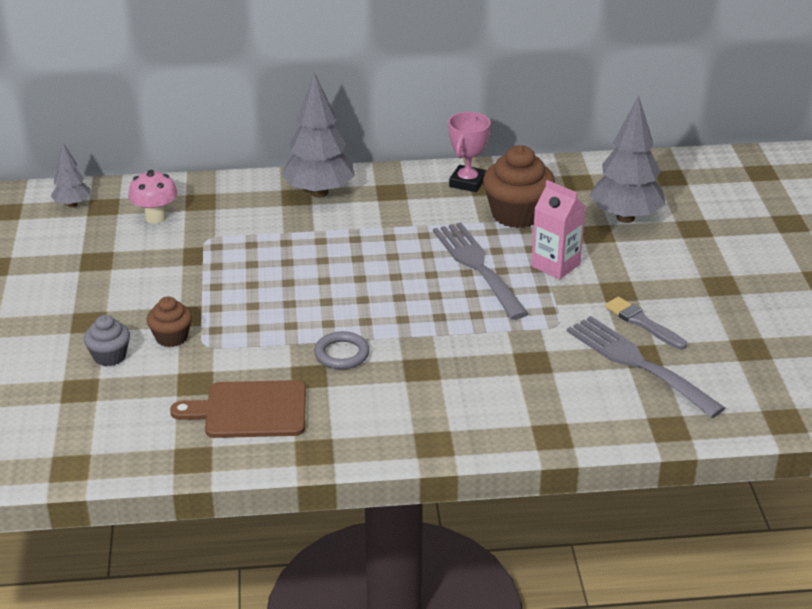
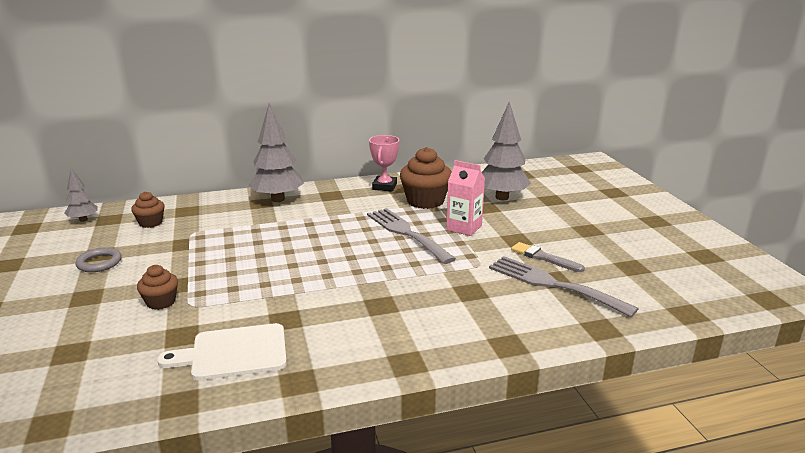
camera: 10 degrees left, 10 degrees down
(109, 356) = (103, 322): grey cupcake -> none
(155, 217) = (150, 223): pink mushroom -> brown cupcake
(250, 410) = (234, 353): brown cutting board -> white cutting board
(342, 354) = (311, 300): grey ring -> grey ring (99, 263)

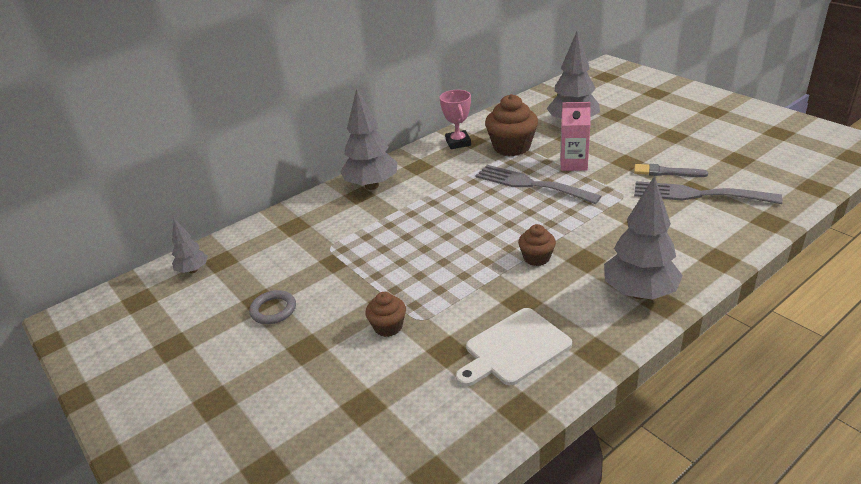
camera: 20 degrees left, 10 degrees up
(150, 223) = (272, 250): brown cupcake -> brown cupcake (536, 258)
(395, 347) = (639, 293): none -> grey tree

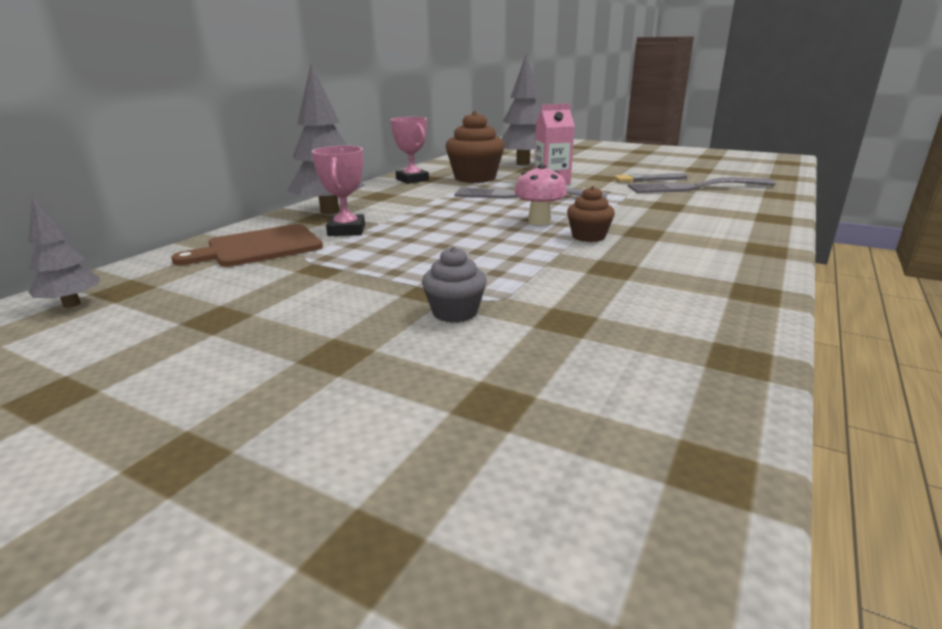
camera: 25 degrees left, 10 degrees down
(273, 310) = (247, 323): grey ring -> none
(307, 228) = (259, 247): none -> brown cutting board
(371, 216) = (346, 230): none -> pink trophy
(388, 327) = (455, 312): brown cupcake -> grey cupcake
(514, 348) = (652, 305): white cutting board -> none
(515, 229) = (539, 221): none -> pink mushroom
(639, 293) = (732, 246): grey tree -> none

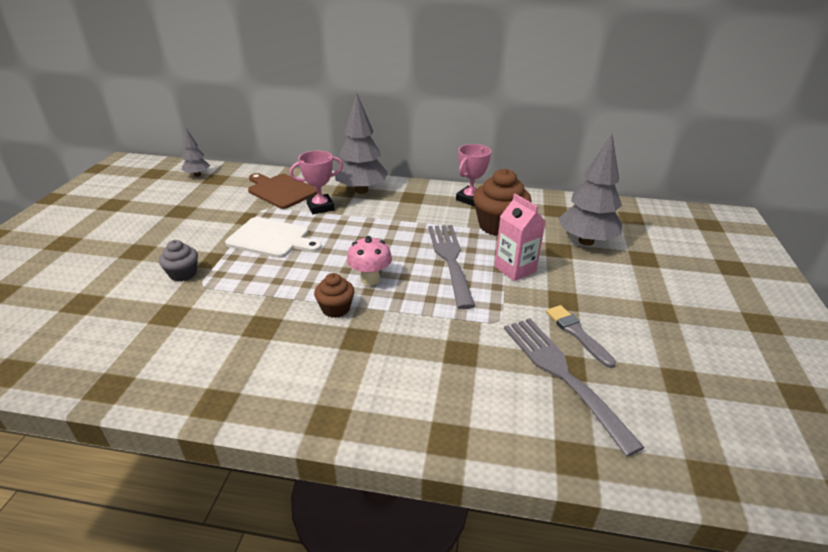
camera: 70 degrees right, 10 degrees up
(403, 257) = (271, 239): none -> white cutting board

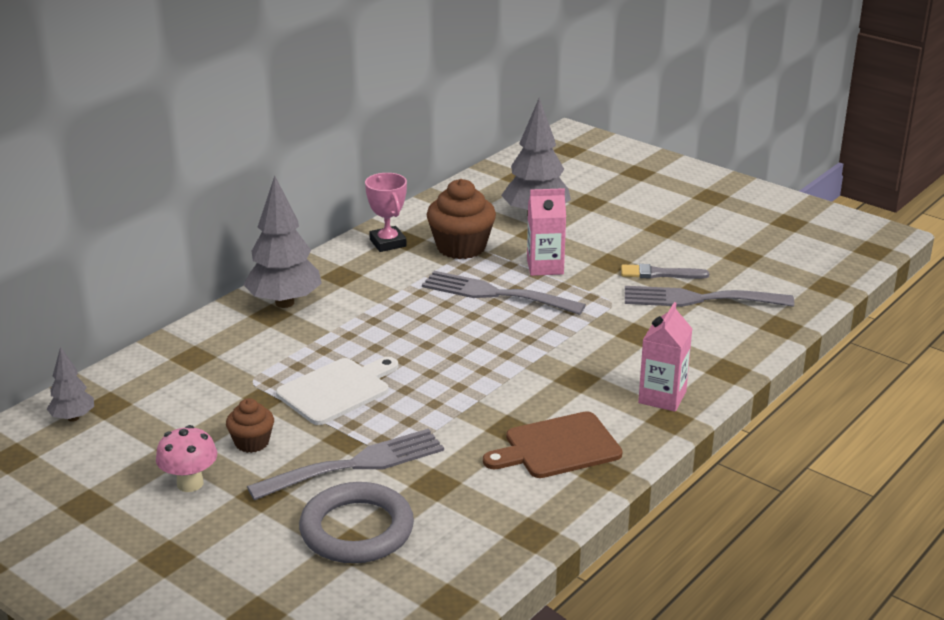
camera: 60 degrees left, 5 degrees down
(101, 299) = (357, 529): none -> grey ring
(183, 274) = (356, 464): grey cupcake -> grey fork
(281, 190) = (213, 359): brown cutting board -> brown cutting board (557, 447)
(320, 207) = (295, 340): pink trophy -> none
(336, 308) = (519, 379): brown cupcake -> brown cupcake (252, 442)
(363, 403) = (662, 397): none -> pink carton
(370, 279) = (486, 347): pink mushroom -> pink mushroom (190, 483)

